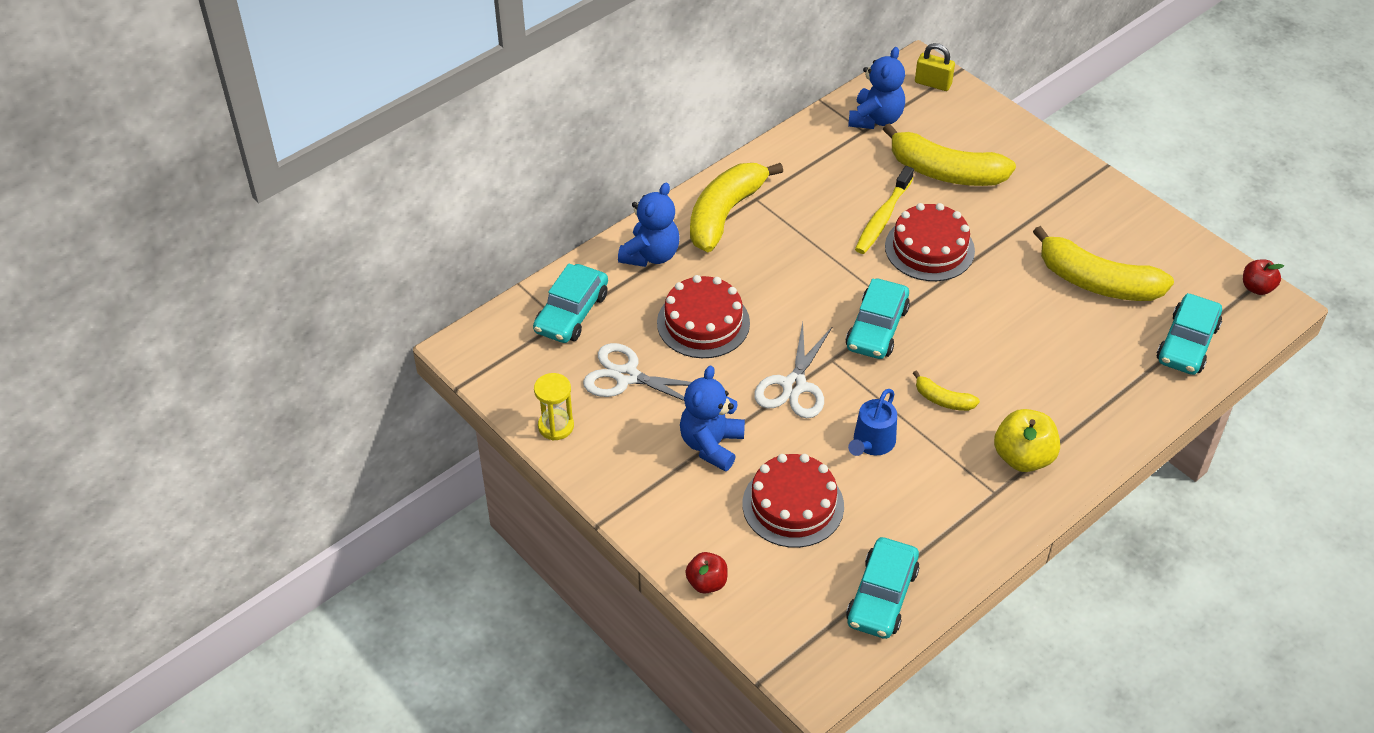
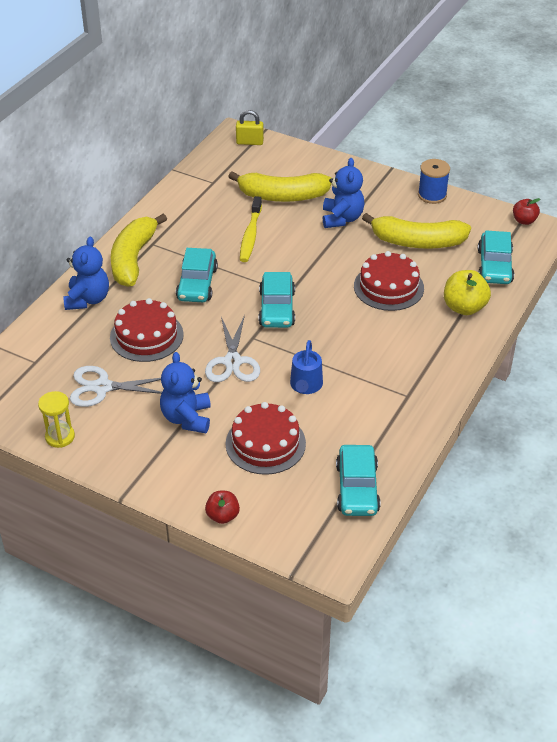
camera: 20 degrees left, 5 degrees down
(571, 313) = (41, 354): turquoise car -> turquoise car (197, 284)
(875, 119) = (218, 173): blue teddy bear -> blue teddy bear (342, 218)
(929, 248) = (292, 247): red cake -> red cake (388, 287)
(942, 399) = (344, 344): yellow banana -> none
(1023, 457) = (417, 367): yellow apple -> yellow apple (464, 307)
(1145, 218) = (432, 195): none -> blue spool

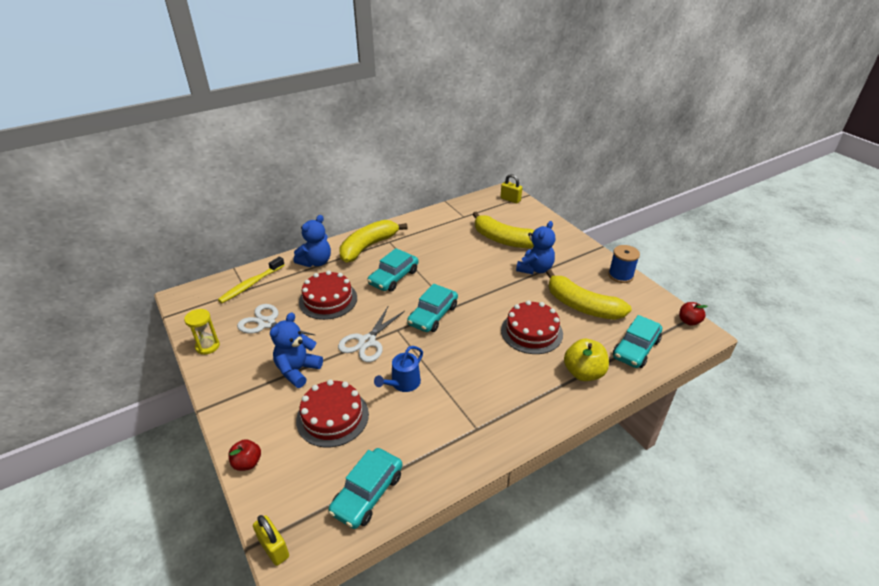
camera: 30 degrees right, 5 degrees down
(250, 235) = (459, 258): yellow toothbrush -> yellow toothbrush (251, 284)
(315, 563) = (274, 548): none -> yellow padlock

